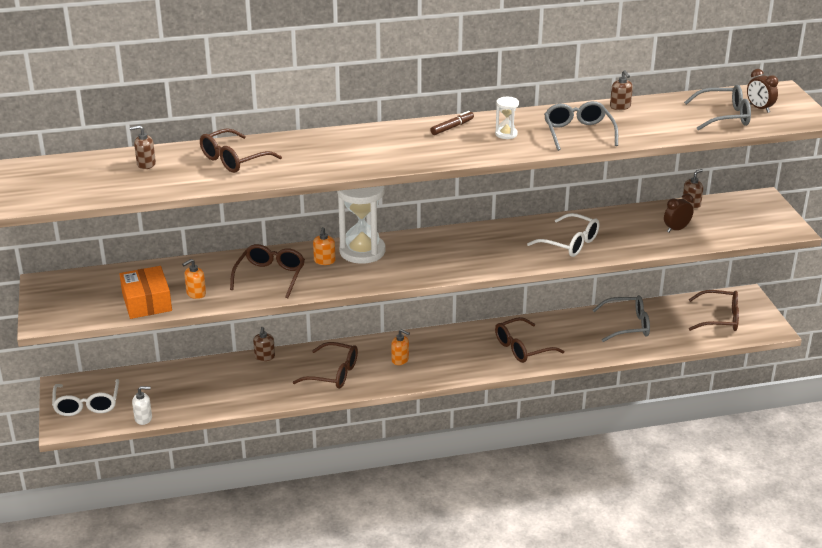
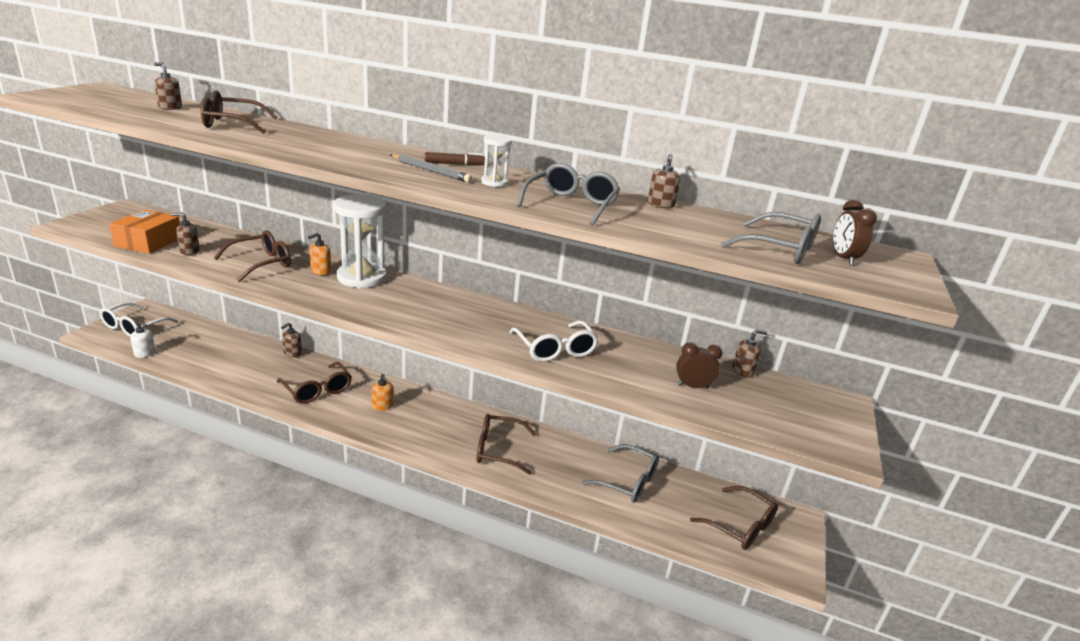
camera: 30 degrees right, 5 degrees down
(196, 293) = (189, 251): orange soap dispenser -> brown soap dispenser
(452, 142) = (430, 171): none -> grey pencil

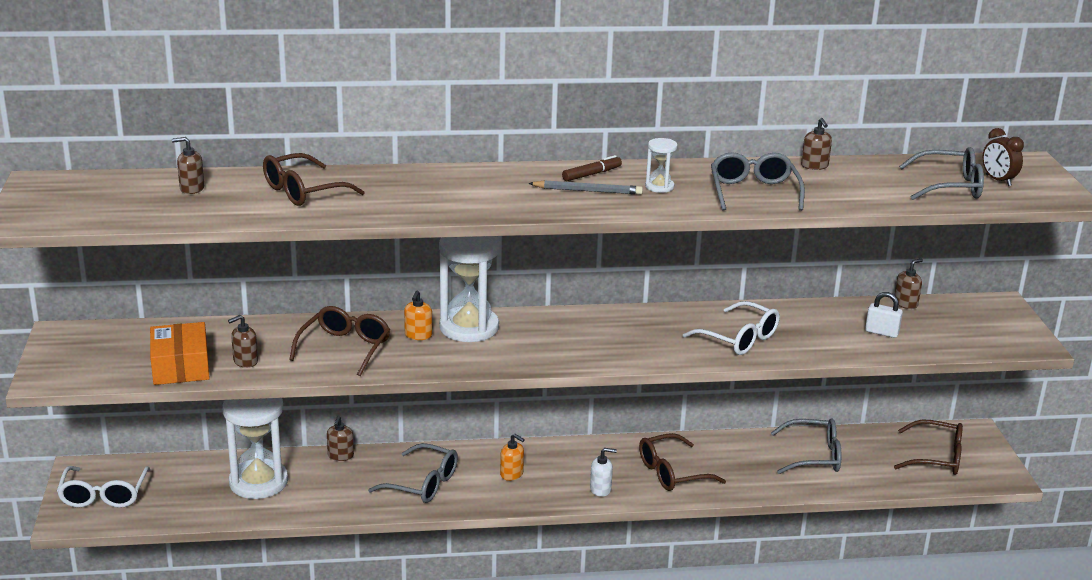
camera: 25 degrees left, 0 degrees up
(145, 353) = (169, 518): white soap dispenser -> white soap dispenser (600, 489)
(224, 351) = (258, 482): none -> white hourglass
(317, 390) = (422, 484): brown glasses -> grey glasses
(692, 386) = (881, 332): brown clock -> white padlock

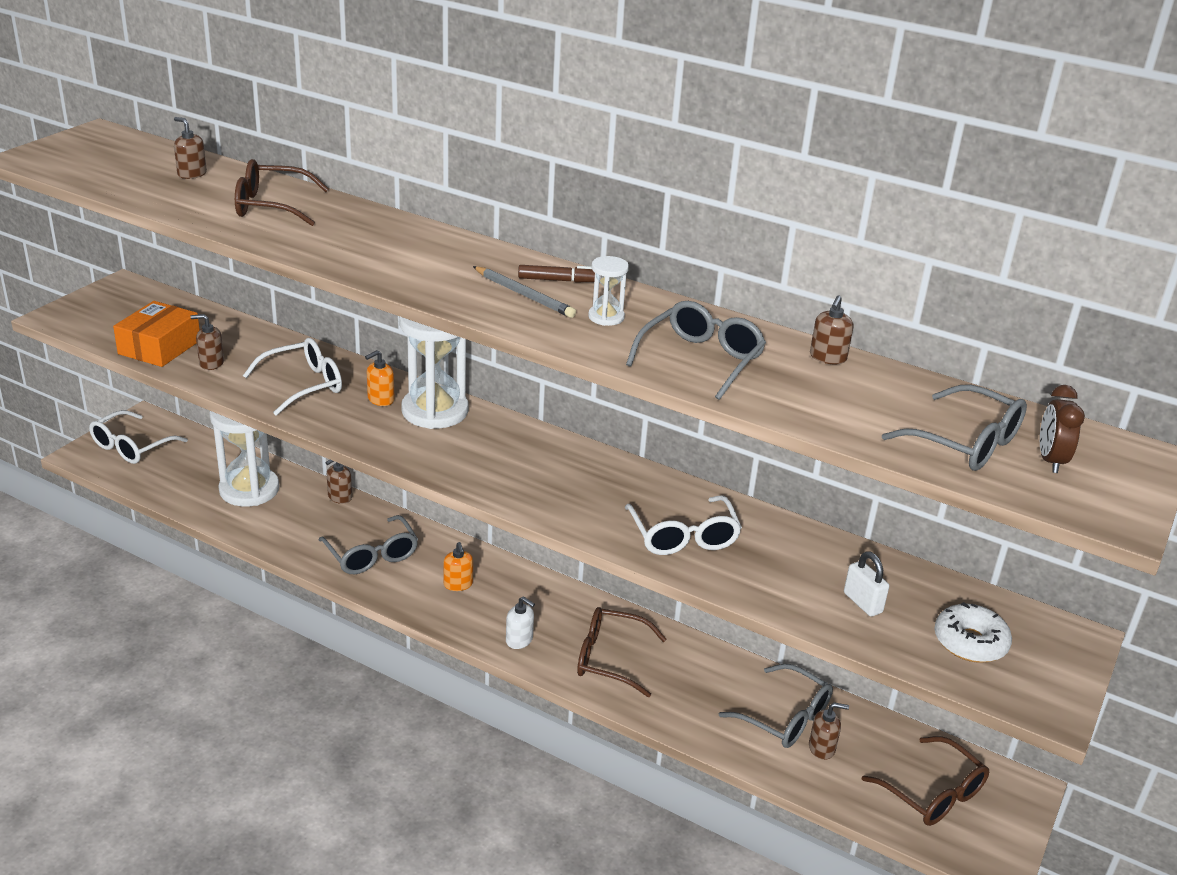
camera: 35 degrees right, 5 degrees up
(344, 348) = (303, 385): brown glasses -> white glasses
(905, 303) = (943, 583): brown soap dispenser -> brown soap dispenser (822, 748)
(958, 329) = (970, 642): none -> white donut

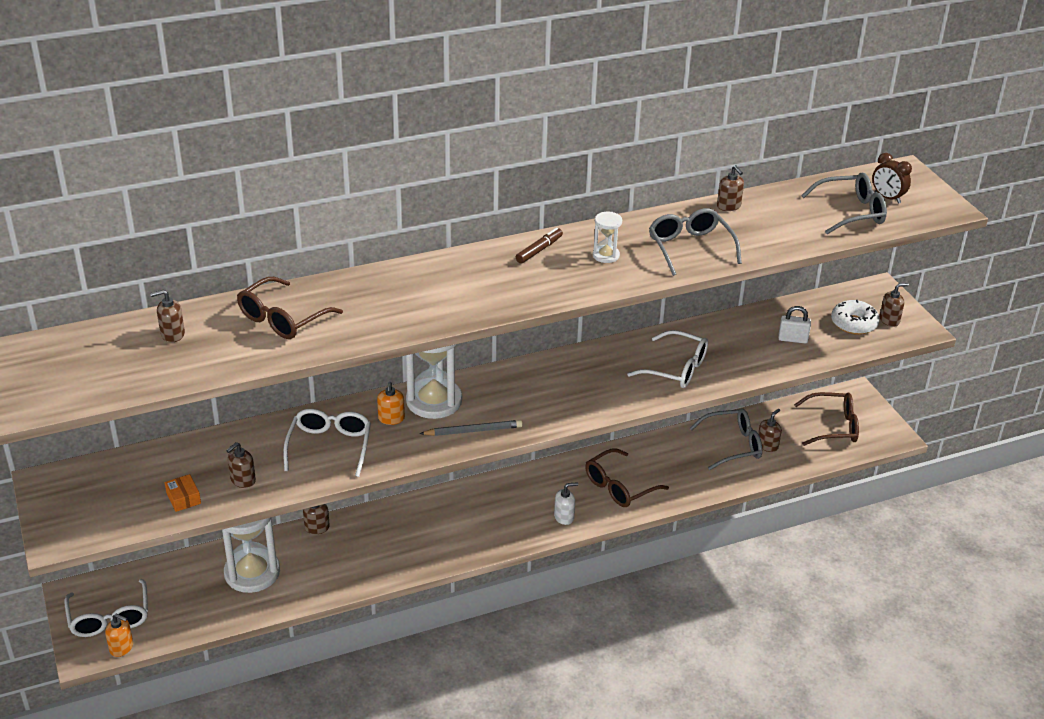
camera: 50 degrees left, 5 degrees up
(160, 347) = (183, 498): orange box -> orange box, size x0.50
(371, 555) = (404, 543): grey glasses -> none
(458, 584) = (480, 516): orange soap dispenser -> orange soap dispenser (121, 647)
(524, 295) = (545, 272): grey pencil -> grey pencil (473, 431)
(1026, 672) = (889, 320): none -> brown soap dispenser

